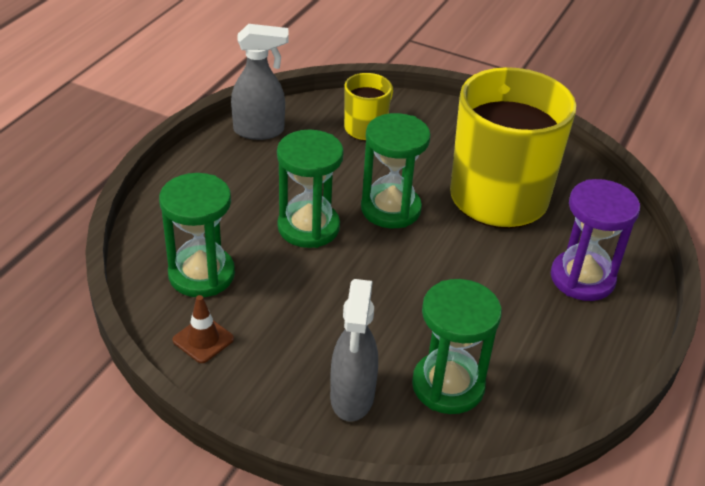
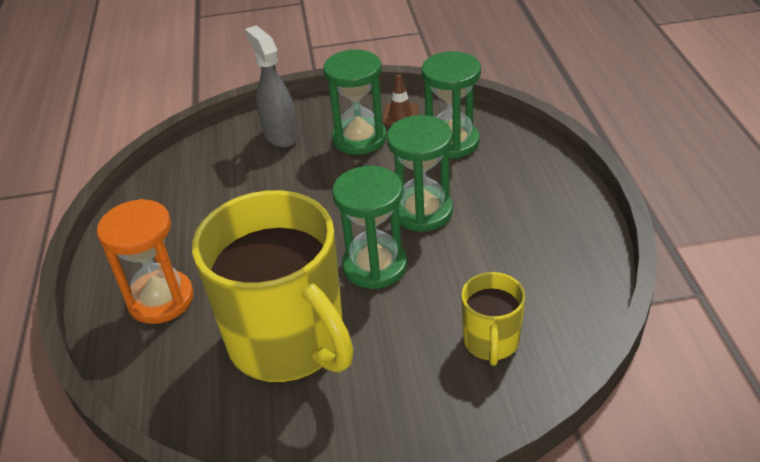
camera: 150 degrees right, 0 degrees up
(259, 131) = (579, 270): grey spray bottle -> none
(448, 385) = (224, 170): green hourglass -> green hourglass (359, 139)
(582, 278) = (161, 299): purple hourglass -> orange hourglass

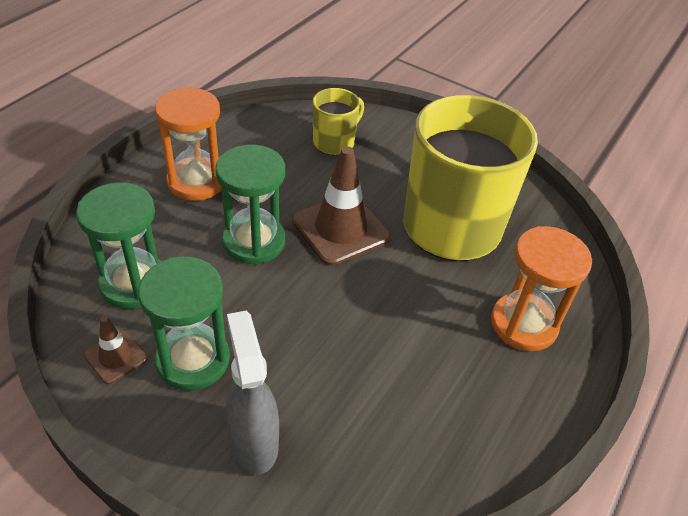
camera: 145 degrees left, 5 degrees up
(280, 135) = (254, 441): grey spray bottle -> grey spray bottle turned 150 degrees clockwise
(375, 266) = (340, 229): green hourglass -> brown traffic cone
(531, 217) = (196, 181): none -> orange hourglass

